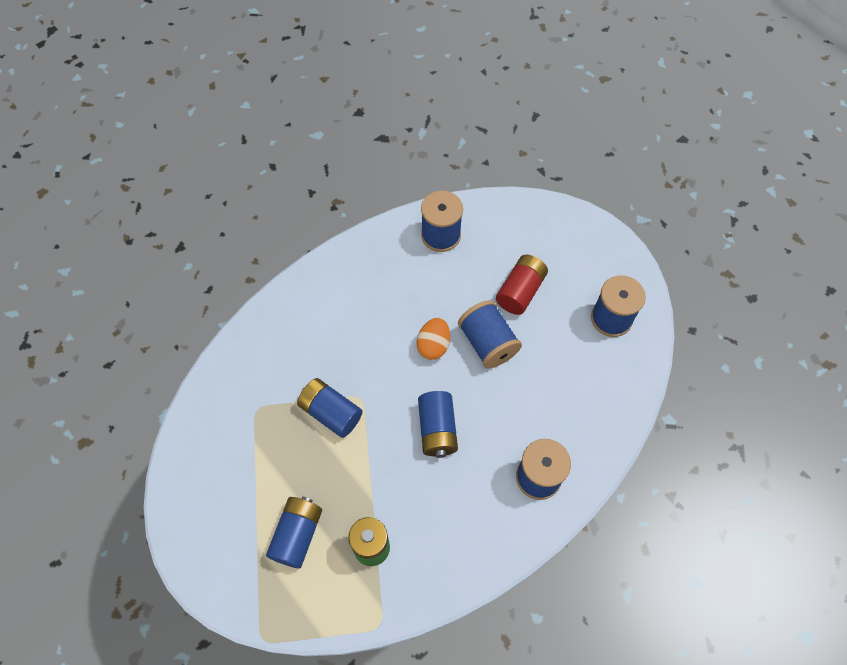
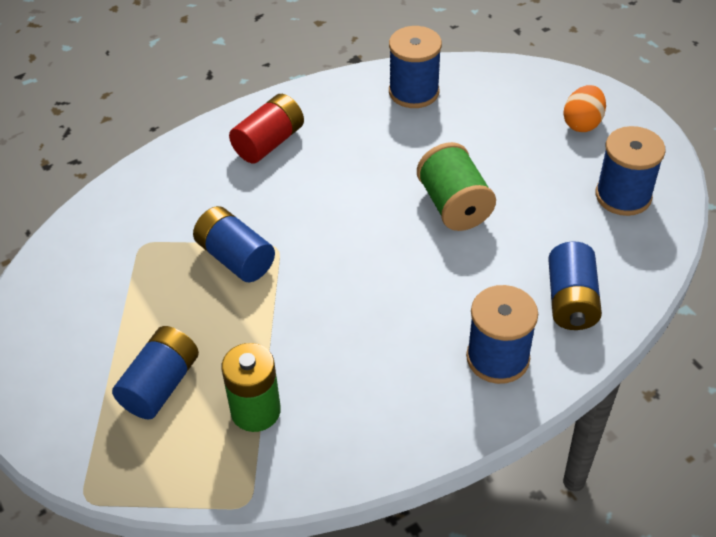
camera: 10 degrees right, 15 degrees down
(433, 345) = (382, 201): orange egg -> orange egg (582, 123)
(437, 429) = (370, 290): blue battery -> blue battery (571, 300)
(488, 343) = (454, 206): blue spool -> green spool
(520, 291) = (506, 156): red battery -> red battery (269, 142)

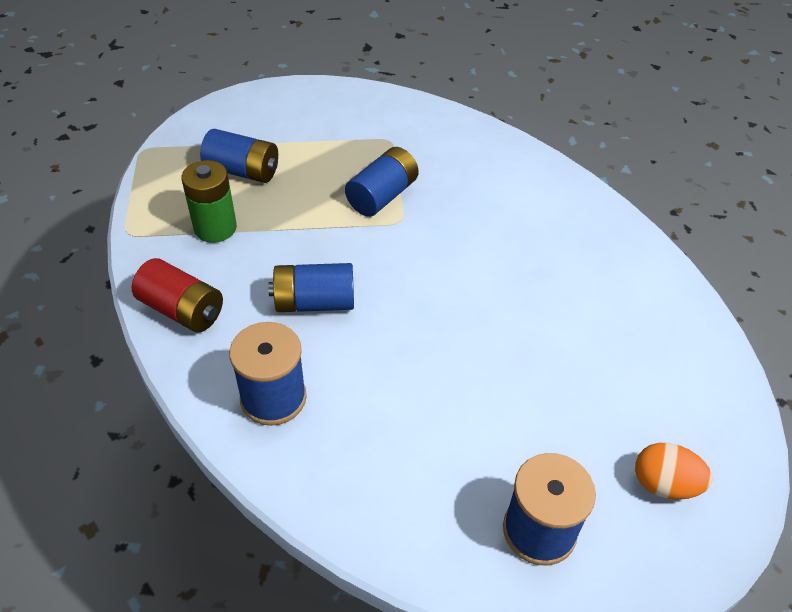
camera: 80 degrees right, 0 degrees up
(269, 142) = (536, 200): red battery -> red battery (182, 310)
(413, 92) = (656, 307): blue spool -> none
(454, 206) = (482, 353): green spool -> none
(571, 300) = (356, 467): blue battery -> blue battery (314, 302)

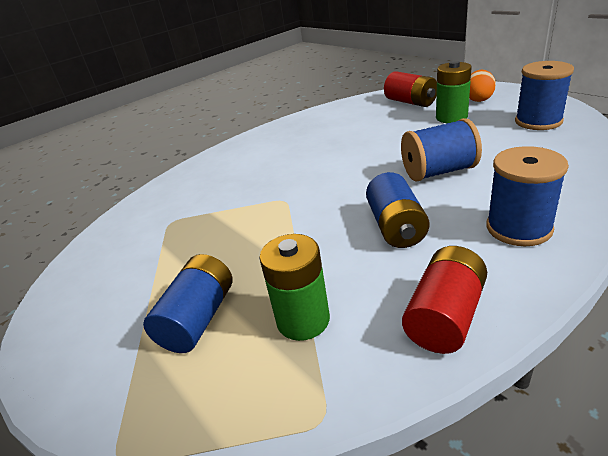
camera: 85 degrees left, 15 degrees down
(382, 196) = (251, 214): blue battery -> none
(416, 363) = (438, 172): none -> blue spool
(589, 422) = (451, 117): none -> green battery
(675, 386) = (410, 102): none -> red battery

